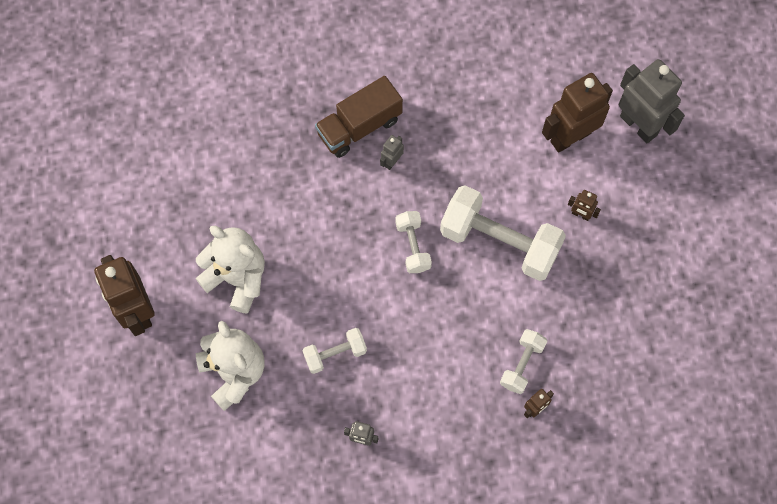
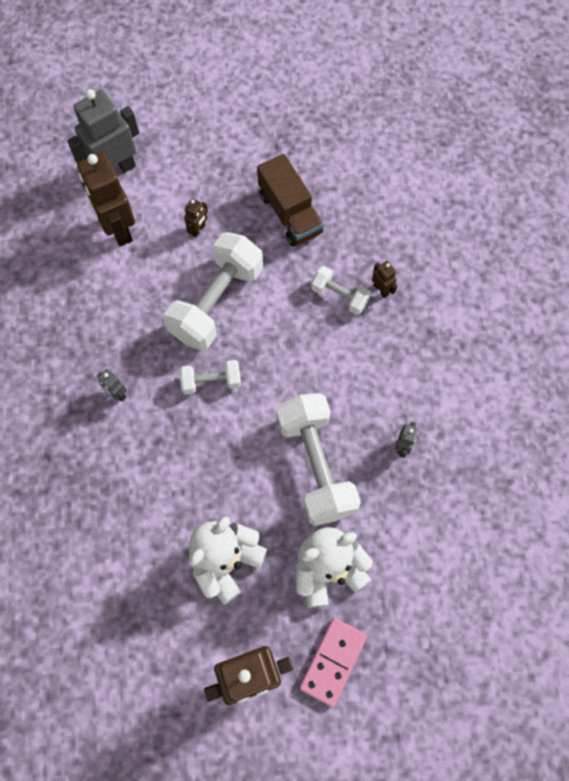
camera: 85 degrees left, 0 degrees up
(150, 383) = (333, 661): none -> pink domino
(335, 354) = (316, 465): white dumbbell -> white dumbbell, size x1.98
(359, 126) = (73, 423): brown truck -> brown truck (290, 213)

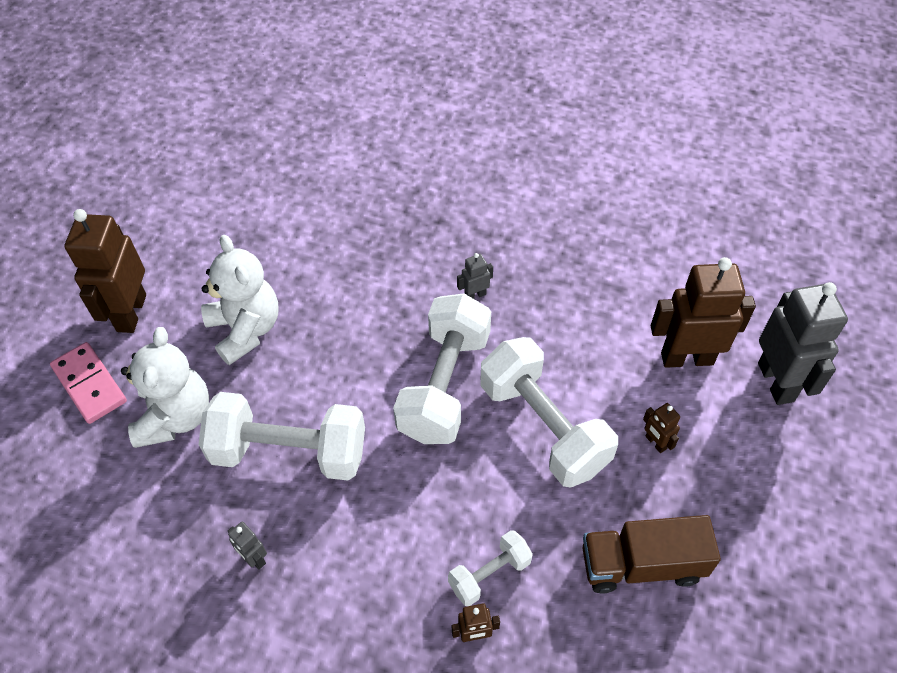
camera: 115 degrees right, 15 degrees down
(211, 381) = (444, 385): white dumbbell -> white dumbbell, size x1.98

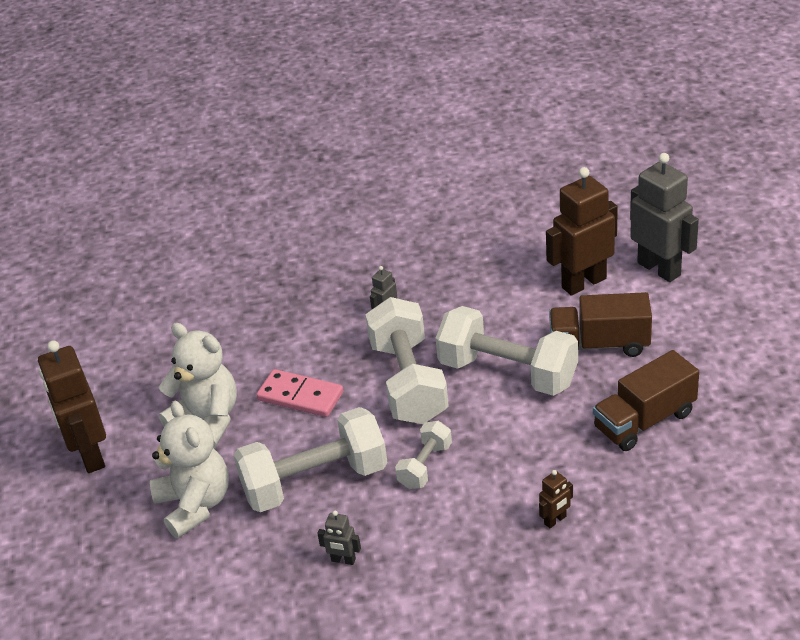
camera: 25 degrees left, 15 degrees down
(90, 384) = (95, 519): pink domino -> pink domino (300, 396)
(489, 574) = (538, 480): white dumbbell -> white dumbbell (425, 466)
(655, 443) = (599, 344): brown robot -> brown truck

